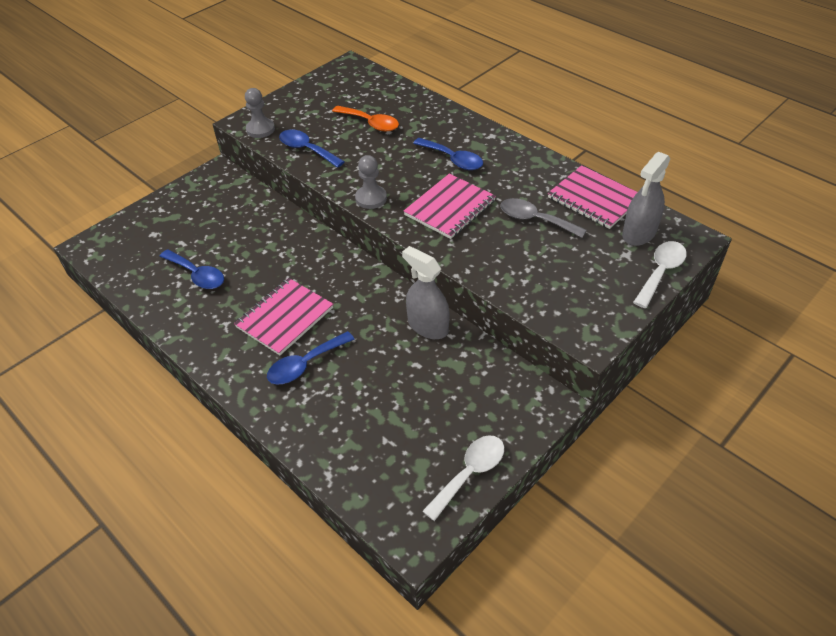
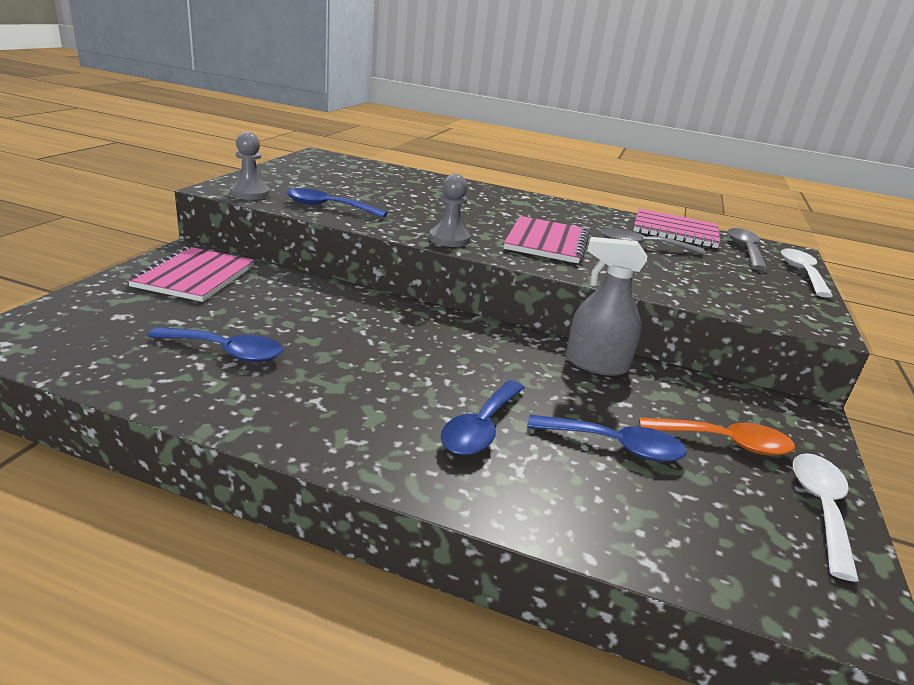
camera: 30 degrees left, 20 degrees down
(285, 317) = (403, 381): pink notebook -> pink notebook (195, 276)
(370, 123) = (386, 189): orange spoon -> orange spoon (724, 443)
(453, 159) = (506, 211): blue spoon -> blue spoon (615, 446)
(639, 233) = (745, 250): grey spray bottle -> grey spoon

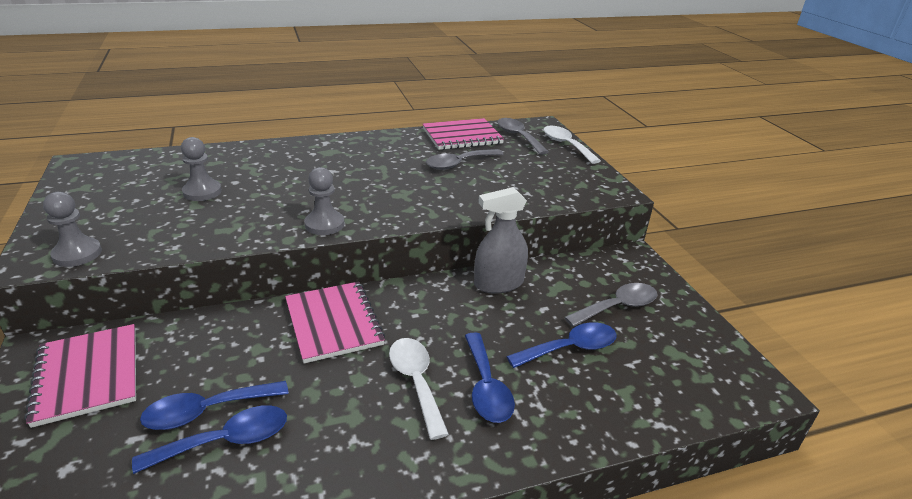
camera: 35 degrees left, 5 degrees up
(328, 207) = (178, 235): blue spoon -> blue spoon (207, 411)
(380, 192) = (202, 192): none -> grey pawn
(546, 242) = (396, 191): pink notebook -> pink notebook (333, 323)
(724, 443) = (617, 307): orange spoon -> grey spoon
(820, 508) = (693, 326): white spoon -> white spoon (416, 382)

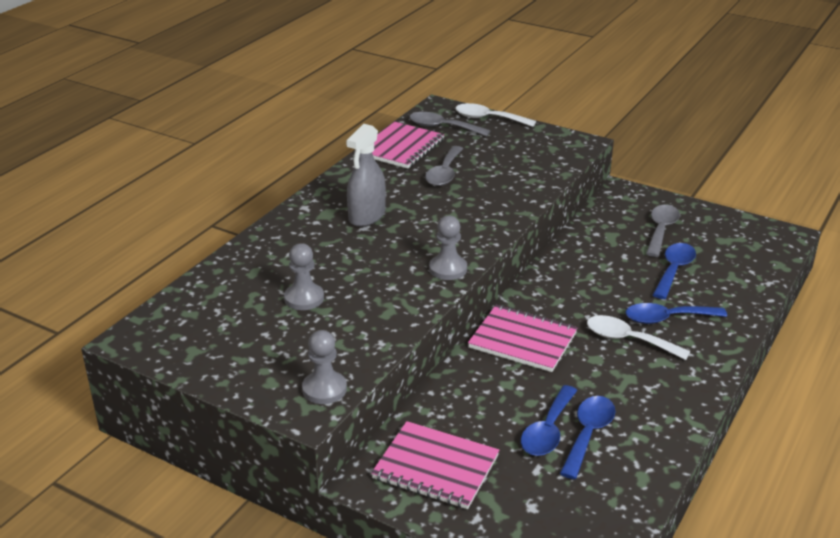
camera: 40 degrees left, 0 degrees up
(486, 387) = (667, 318): blue spoon -> blue spoon turned 135 degrees clockwise
(498, 283) = (574, 255): grey spray bottle -> grey spray bottle (367, 216)

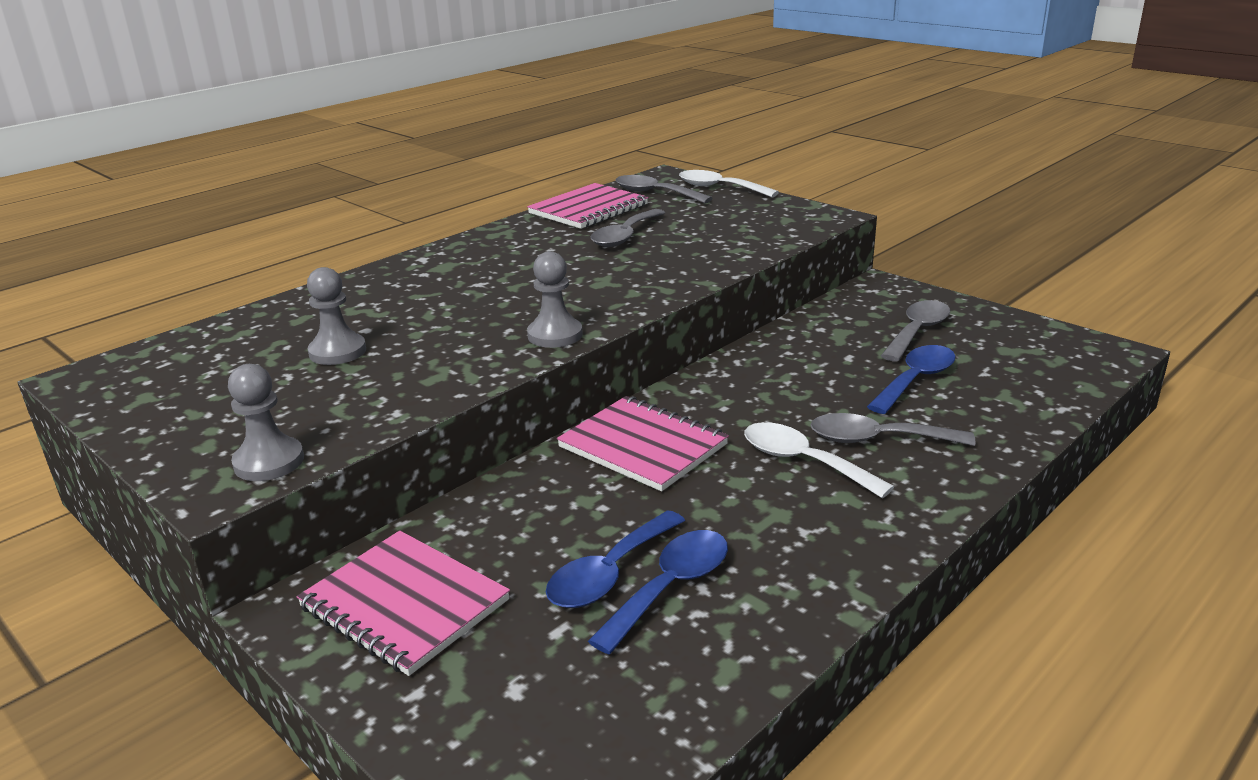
camera: 15 degrees right, 5 degrees down
(367, 216) = (492, 272): grey spray bottle -> none
(667, 318) = (877, 439): blue spoon -> grey spoon

